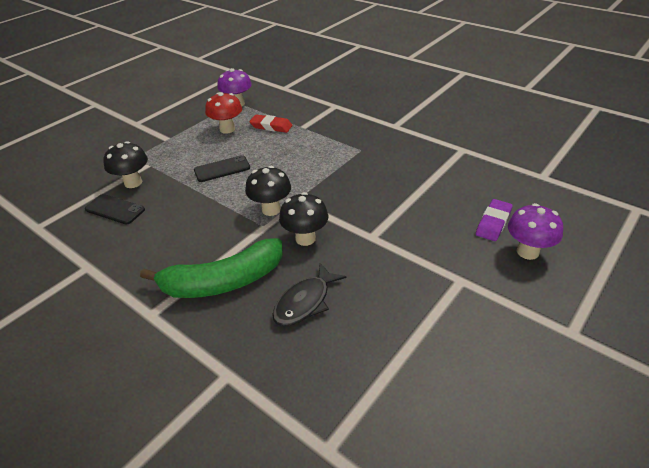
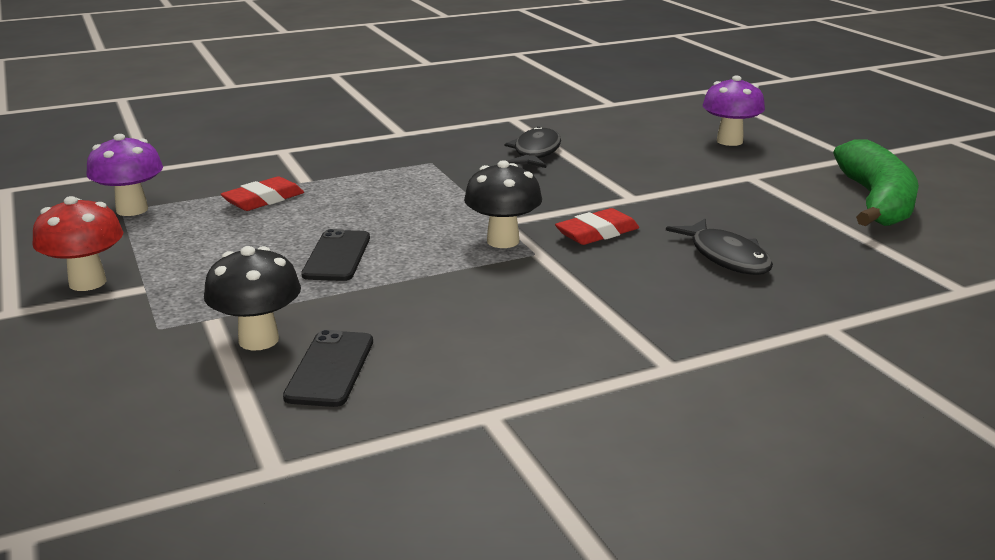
camera: 65 degrees left, 15 degrees down
(115, 209) = (330, 369): black phone -> black phone turned 45 degrees counterclockwise
(223, 281) = (640, 301): green banana -> green banana (875, 201)
(227, 129) = (209, 232): red mushroom -> red mushroom (87, 282)
(305, 238) = (597, 233): black mushroom -> red eraser
(411, 177) = (535, 152): none -> black fish
(493, 223) = (668, 141): purple eraser -> none

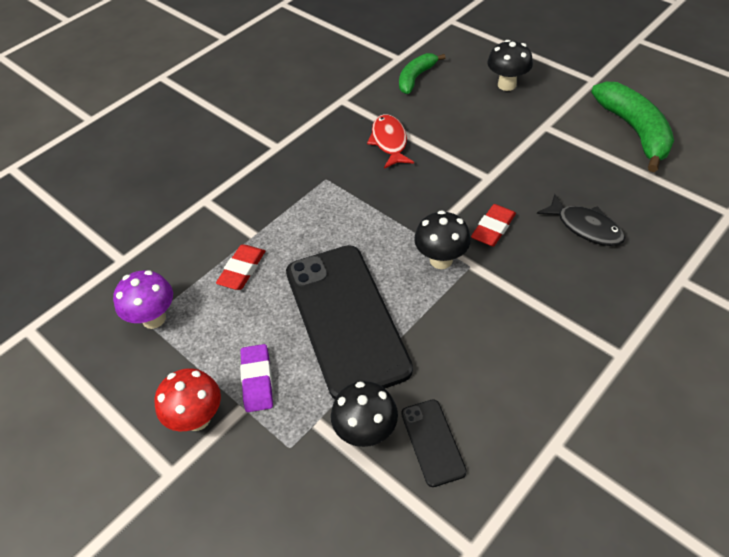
camera: 20 degrees left, 25 degrees up
(184, 273) = (257, 380): none -> purple eraser
(337, 256) = (346, 319): black phone -> black phone, size x2.28
(535, 152) = (389, 142): black fish -> red fish
(617, 119) = (416, 78): none -> green banana
(729, 141) = (507, 85): purple mushroom -> black mushroom

